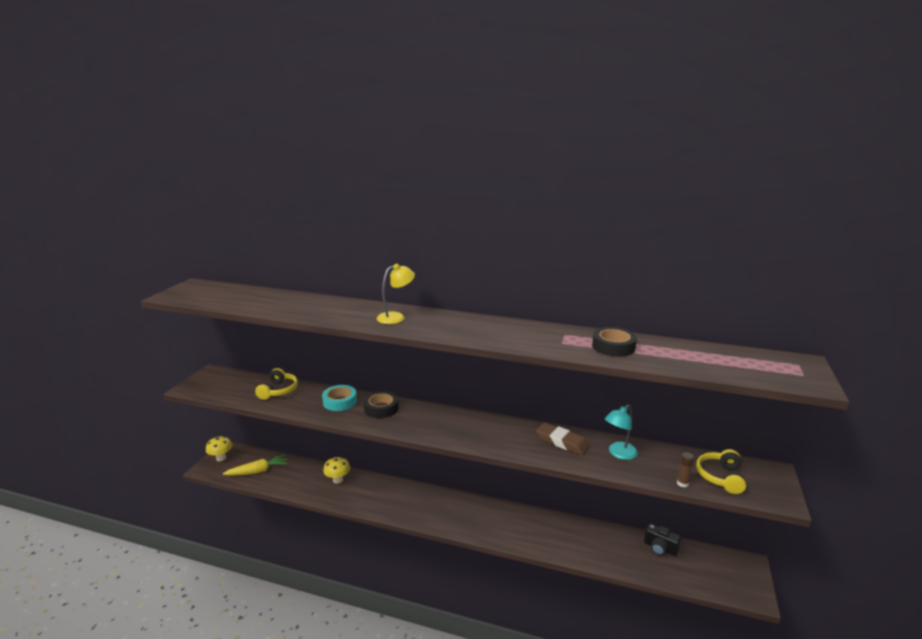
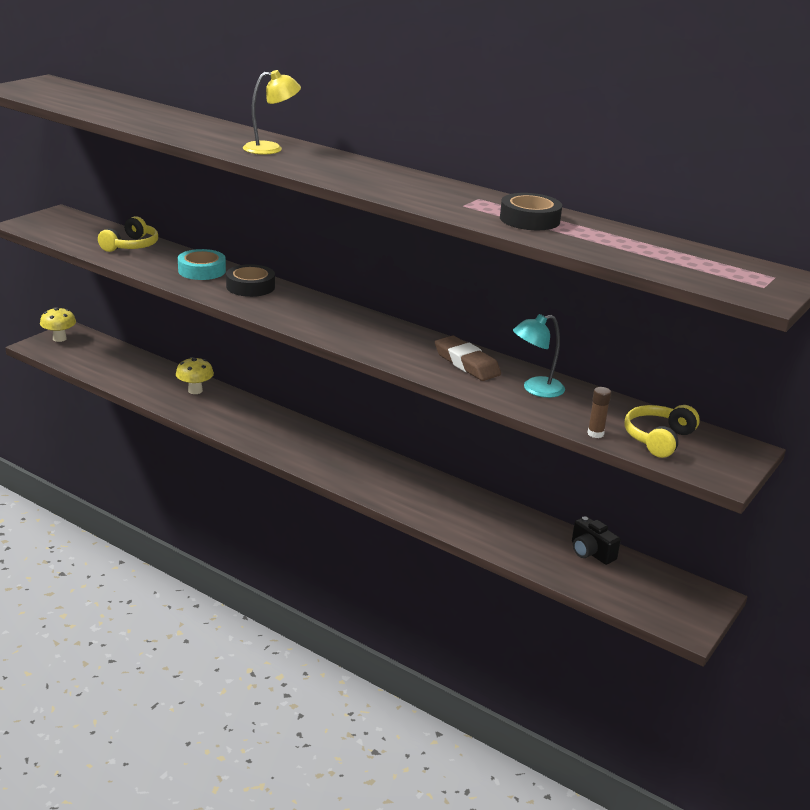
camera: 15 degrees right, 5 degrees up
(258, 471) = (99, 361): yellow carrot -> none

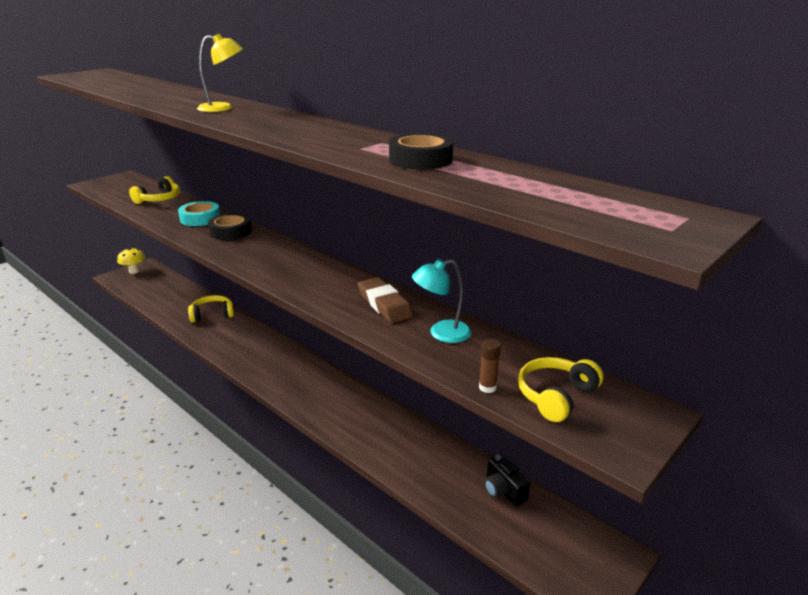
camera: 10 degrees right, 0 degrees up
(195, 390) = (212, 315): yellow mushroom -> yellow headphones

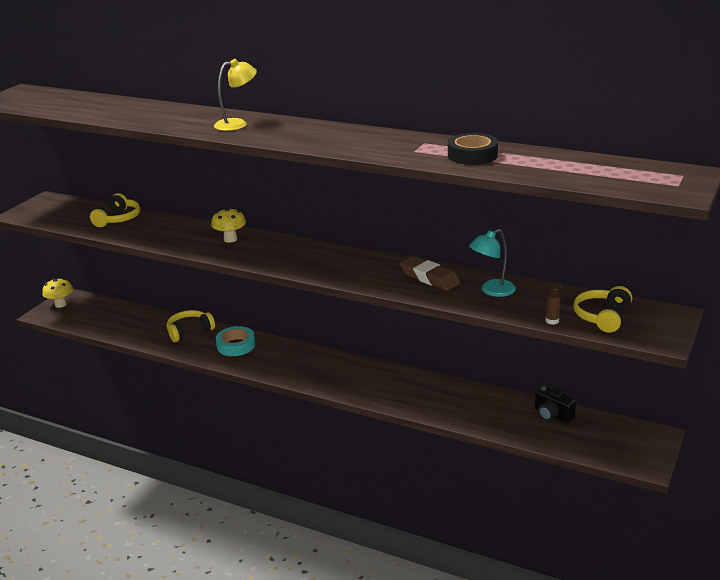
camera: 15 degrees left, 0 degrees up
(200, 218) = (185, 231): turquoise tape -> turquoise tape (236, 345)
(231, 232) = (230, 239): black tape -> yellow mushroom

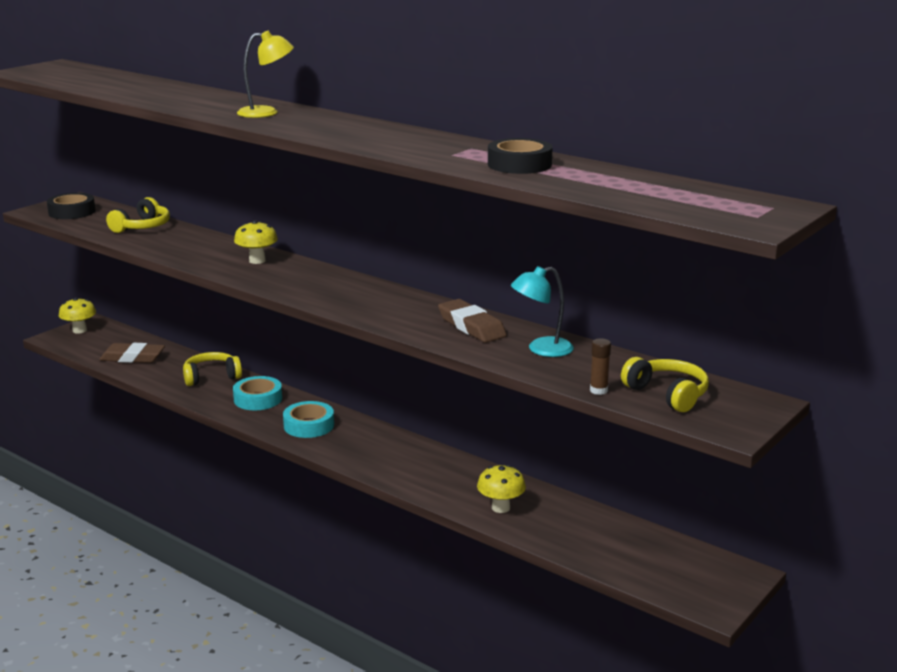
camera: 10 degrees right, 5 degrees down
(50, 211) = (72, 212): none -> black tape
(117, 323) = (132, 357): none -> brown eraser
(286, 363) = (309, 425): none -> turquoise tape
(462, 410) = (500, 508): none -> yellow mushroom
(552, 415) = (614, 530): black camera -> none
(602, 317) = (667, 394): yellow headphones -> yellow headphones turned 105 degrees clockwise

